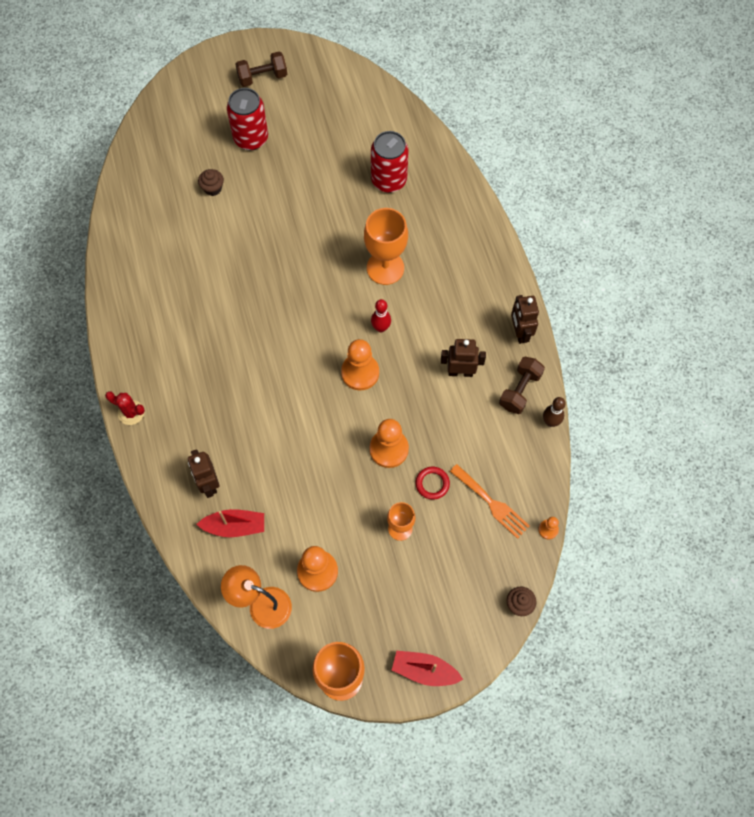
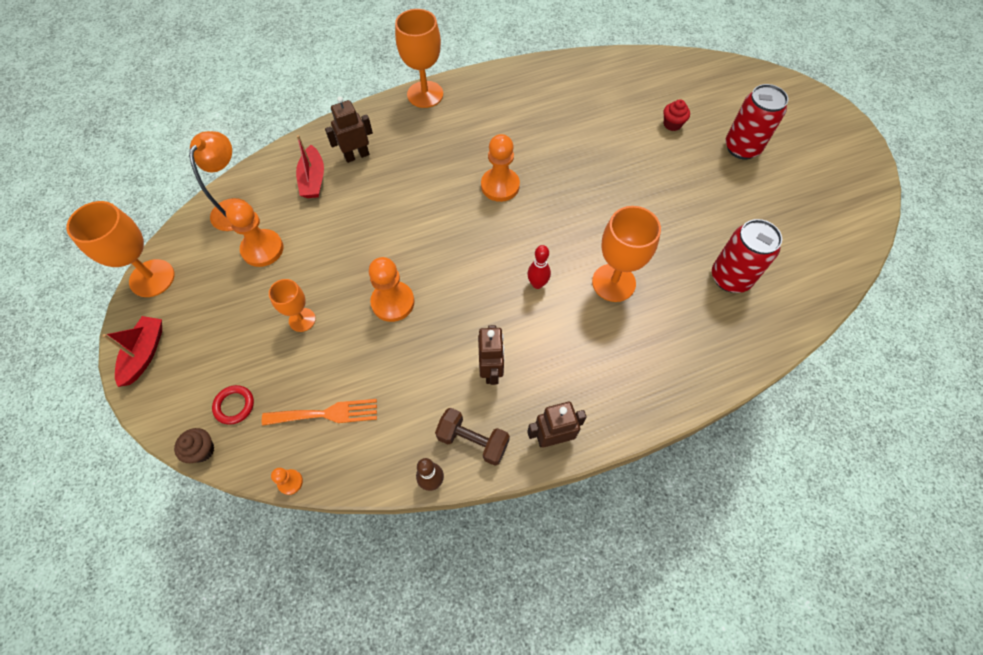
camera: 85 degrees right, 5 degrees down
(131, 412) = (425, 94): red cactus -> orange goblet
(213, 188) = (672, 124): brown cupcake -> red cupcake
(262, 77) = (822, 149): brown dumbbell -> none
(360, 372) = (481, 268): orange pawn -> orange pawn (500, 186)
(432, 483) = (352, 348): red ring -> red ring (234, 405)
(492, 503) = (326, 414): orange fork -> orange fork turned 135 degrees counterclockwise

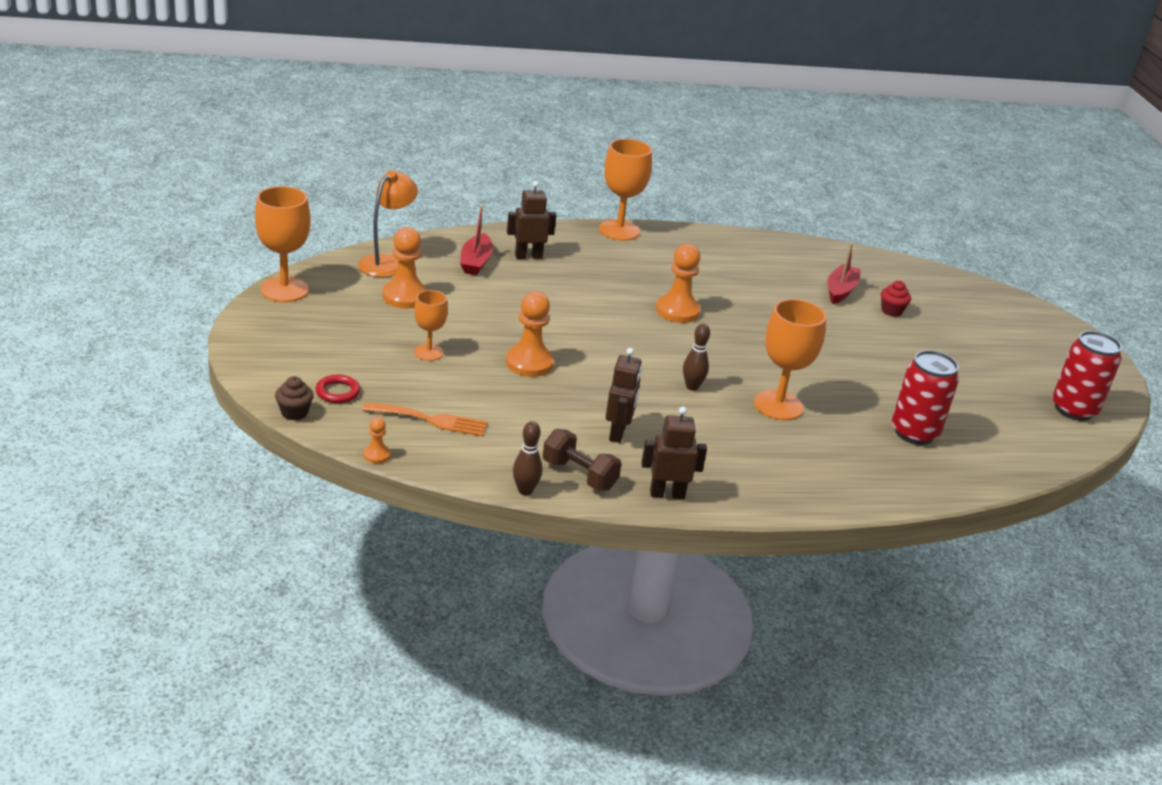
camera: 10 degrees right, 30 degrees down
(145, 354) = (259, 337): red boat -> red boat (840, 291)
(537, 284) = (692, 387): red bowling pin -> brown bowling pin
(742, 148) = (966, 345): red can -> red can (1073, 409)

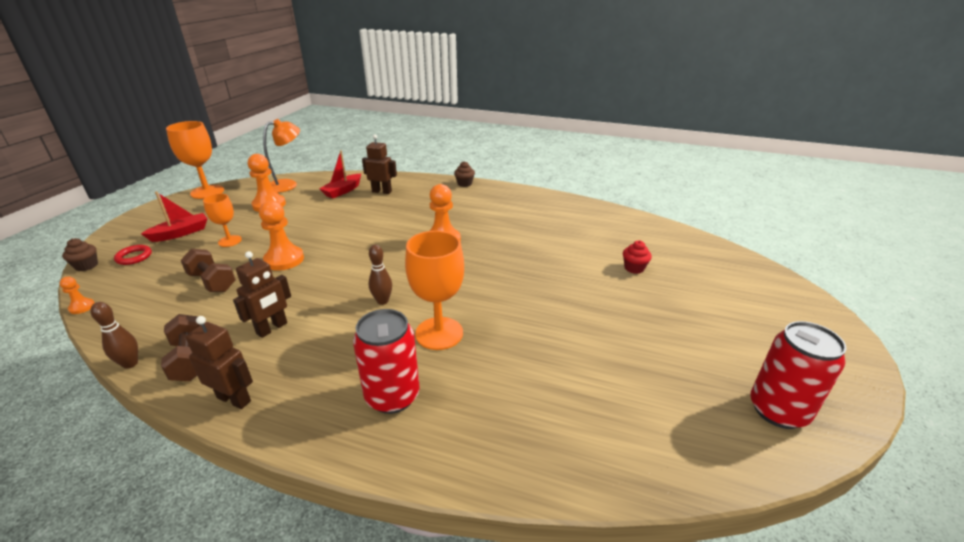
camera: 30 degrees right, 0 degrees up
(431, 420) = (157, 288): orange fork -> none
(484, 402) = (212, 282): none -> brown dumbbell
(619, 230) = (464, 184): orange goblet -> brown cupcake
(840, 291) = (599, 245): red boat -> red boat (180, 233)
(914, 433) = (552, 394): red can -> red can (392, 396)

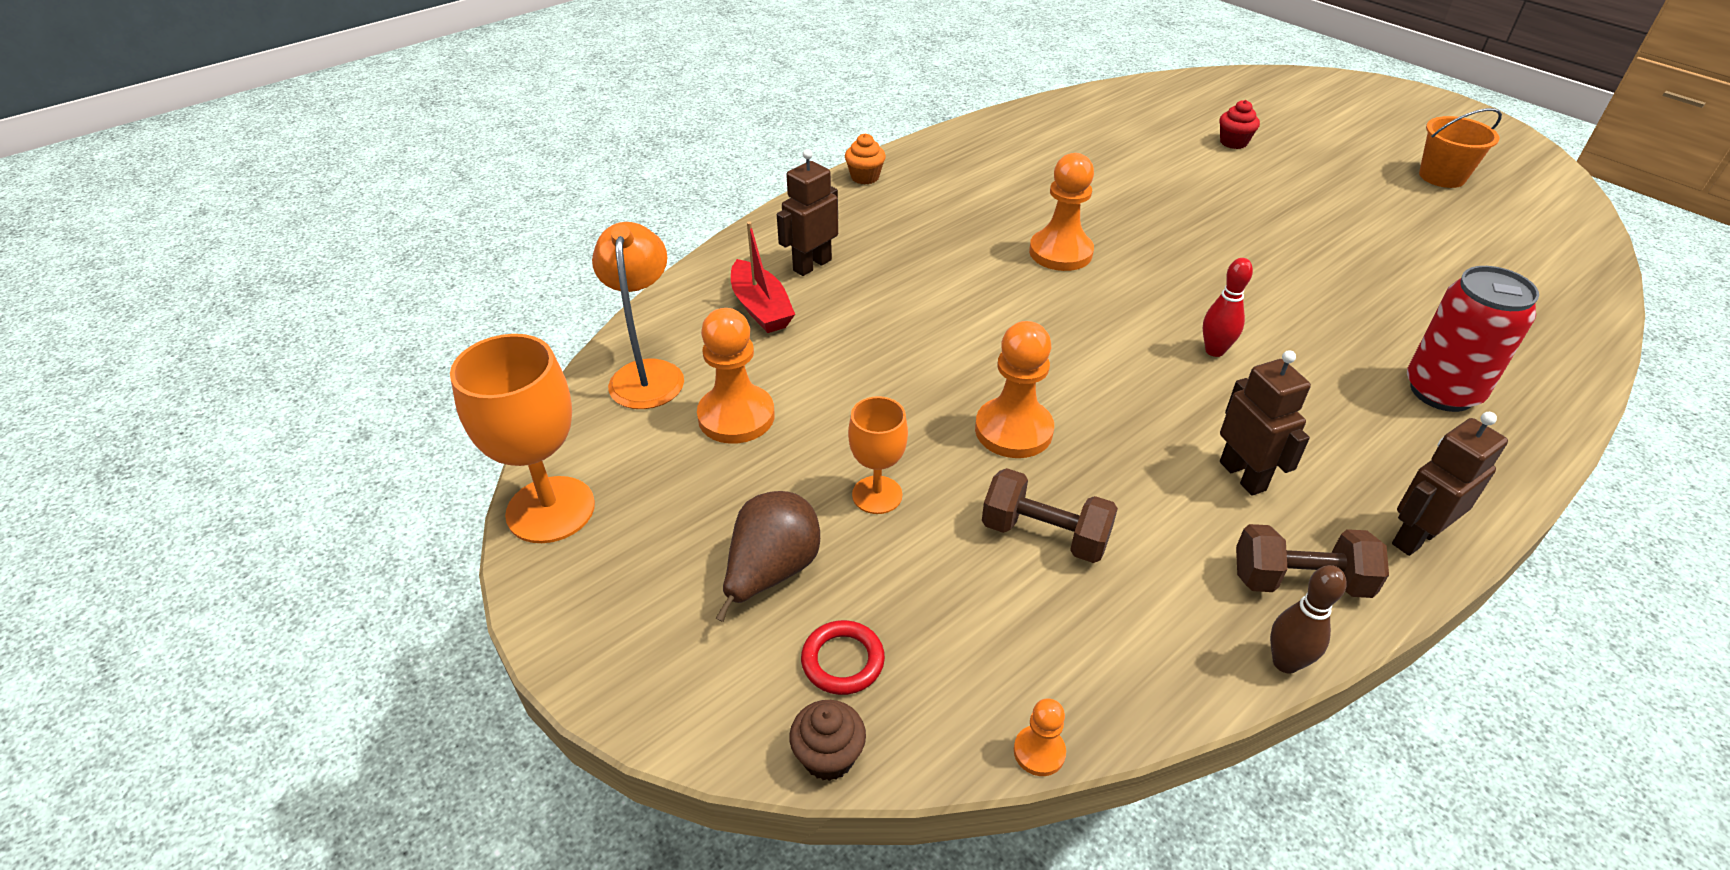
camera: 60 degrees left, 10 degrees up
(180, 233) = (771, 572): red boat -> brown pear
(212, 282) = (1044, 535): brown dumbbell -> brown dumbbell turned 45 degrees clockwise
(382, 301) = (1214, 351): brown bowling pin -> red bowling pin
(439, 333) = (1319, 322): orange goblet -> none
(464, 184) = (865, 177): brown cupcake -> orange cupcake
(709, 367) = (1442, 176): none -> orange bucket
(778, 410) = (1514, 172): red can -> none

